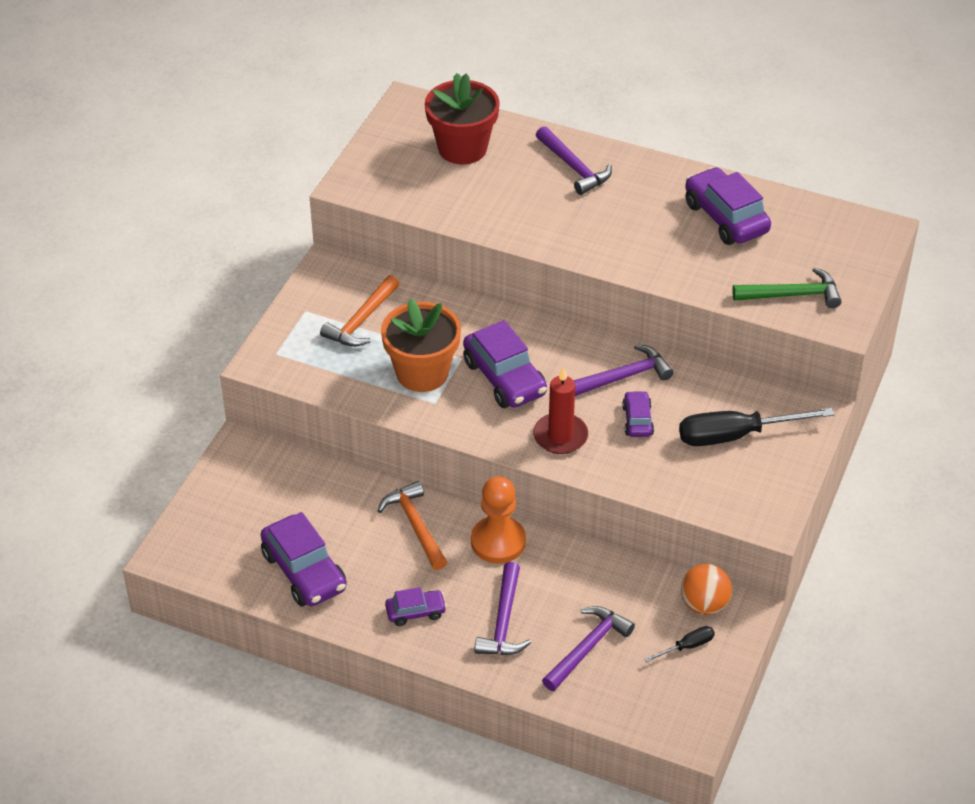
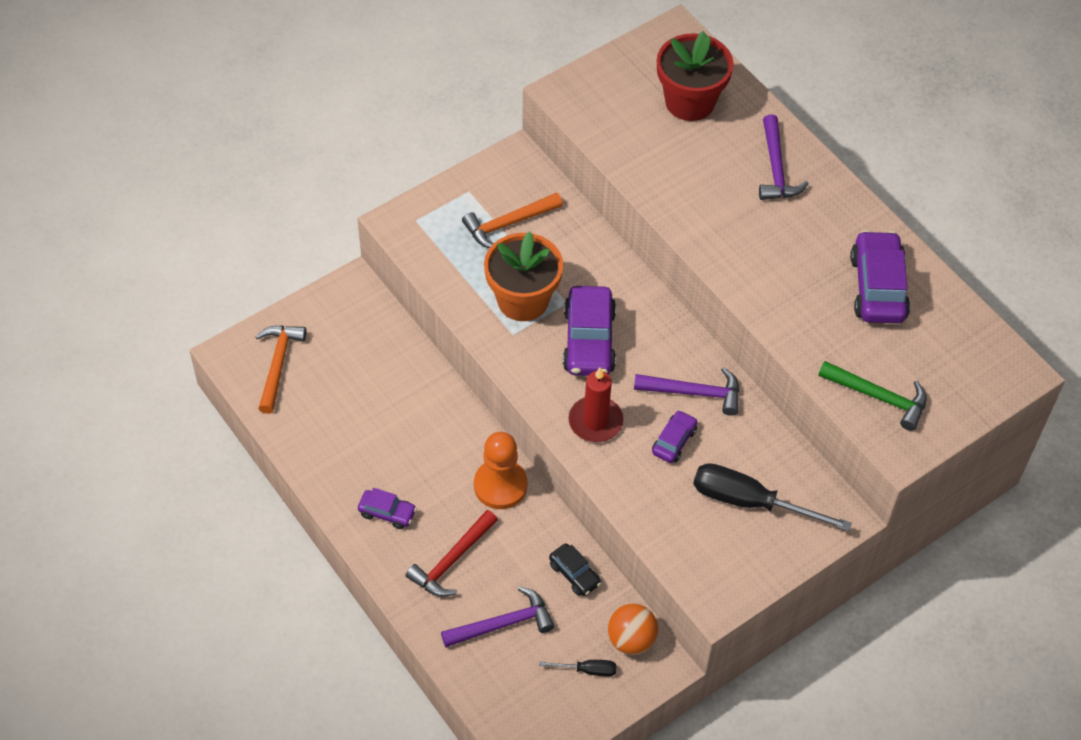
camera: 30 degrees right, 10 degrees up
(304, 571) = (325, 427): purple car -> none
(415, 526) = (443, 434): orange hammer -> orange hammer (278, 365)
(504, 621) = (452, 560): purple hammer -> red hammer
(616, 578) = (574, 574): none -> black car

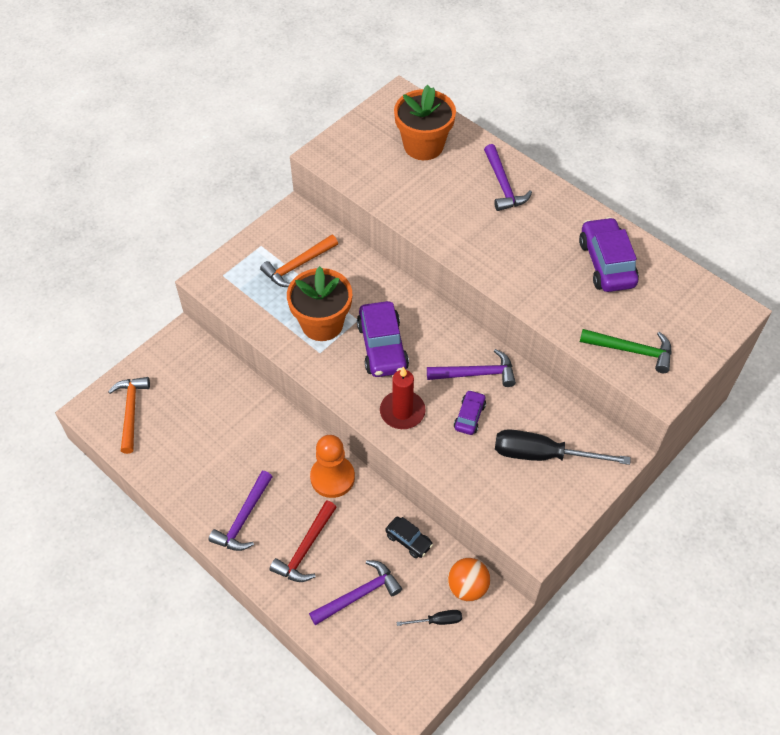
camera: 10 degrees left, 0 degrees up
(387, 513) = (244, 518): purple car -> purple hammer
(690, 102) = (423, 146): red flower pot -> orange flower pot

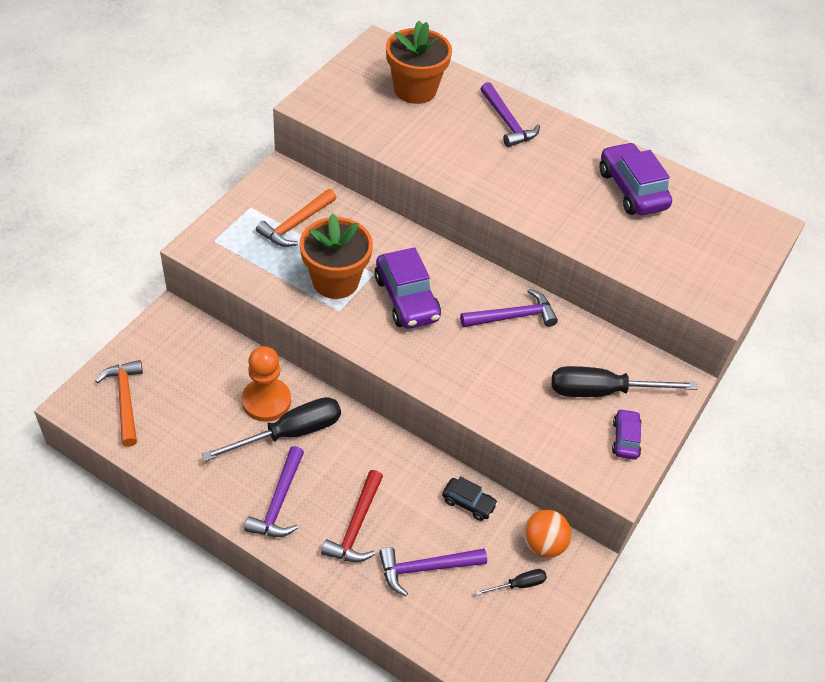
camera: 15 degrees left, 5 degrees down
(265, 457) = (290, 433): none -> black screwdriver
(332, 477) = (370, 446): orange pawn -> orange pawn (266, 401)
(358, 595) = (426, 568): purple hammer -> purple hammer turned 150 degrees counterclockwise
(402, 411) = (443, 362): red candle -> none
(469, 416) = (516, 360): purple car -> purple car (625, 439)
(631, 350) = (679, 271): green hammer -> none

